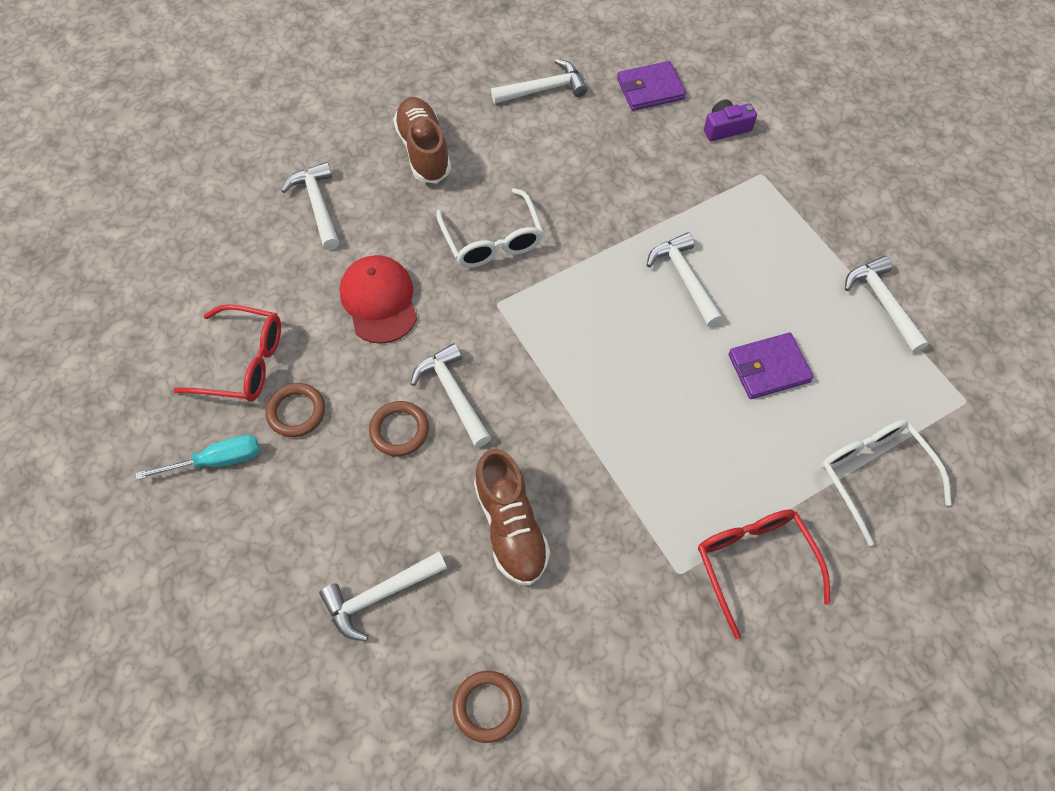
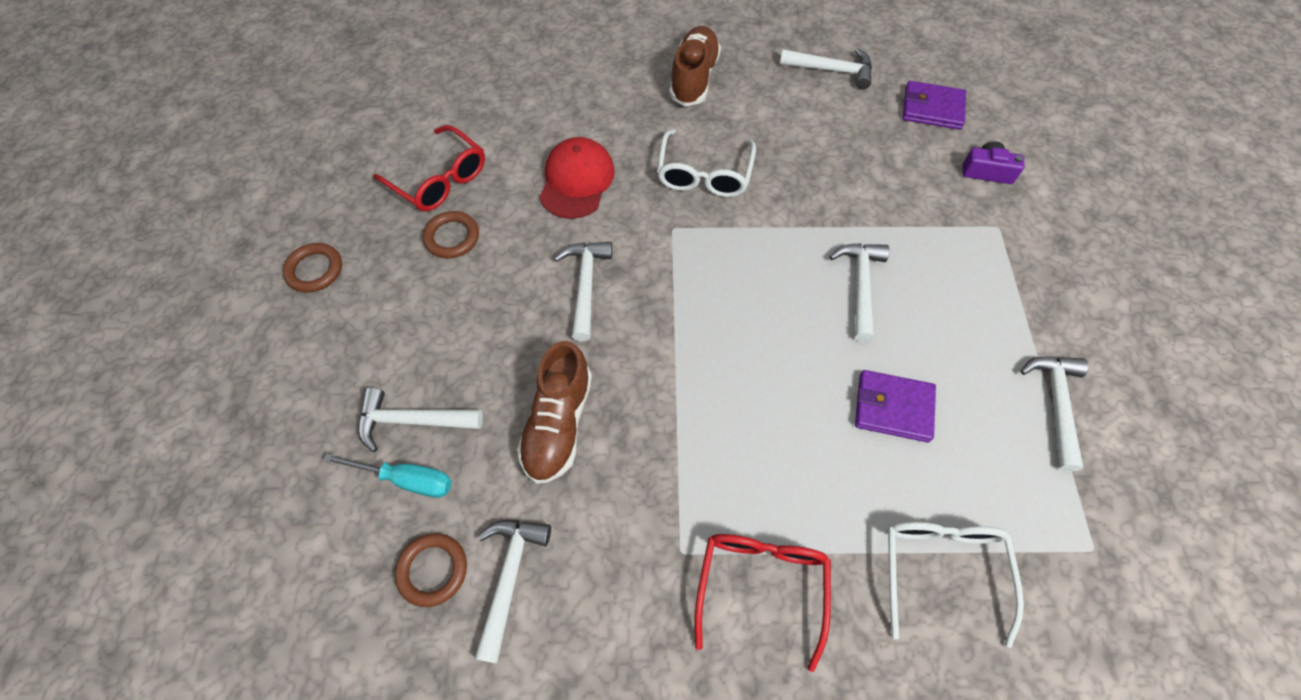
camera: 30 degrees right, 0 degrees up
(217, 461) = (368, 245): turquoise screwdriver -> turquoise screwdriver (406, 479)
(318, 205) = (579, 85): white hammer -> white hammer (509, 578)
(399, 430) = (521, 293): brown ring -> brown ring (314, 270)

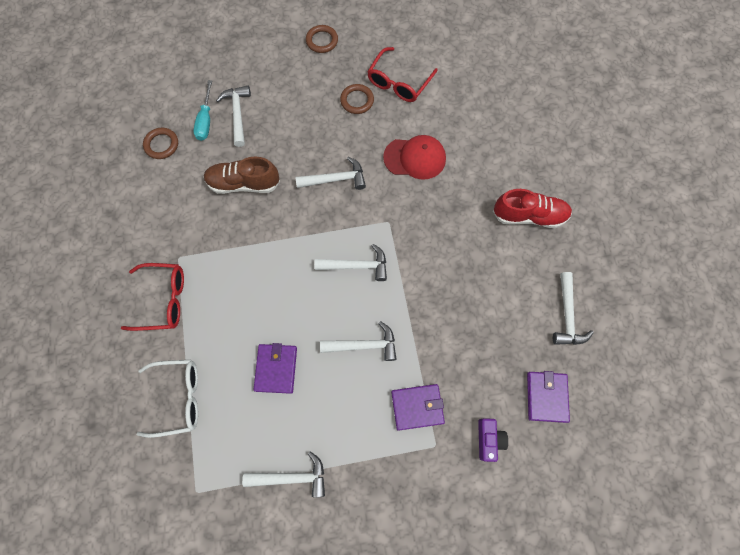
camera: 80 degrees right, 10 degrees up
(509, 578) = (160, 179): white hammer -> white hammer (356, 266)
(694, 78) = (529, 215): brown shoe -> red shoe
(704, 174) = (438, 235): white glasses -> none
(948, 238) = (417, 407): none -> purple wallet

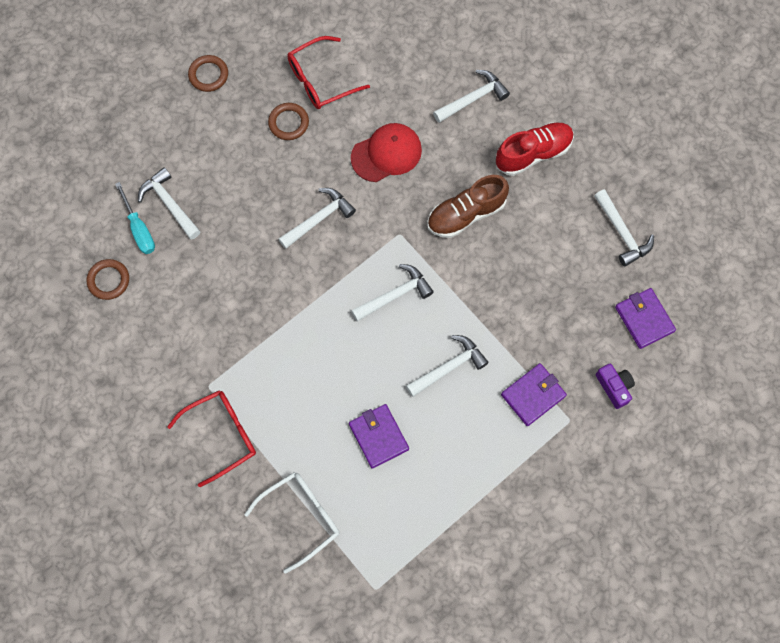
camera: 30 degrees left, 0 degrees up
(244, 183) = (226, 274): brown shoe -> brown shoe (466, 214)
(291, 477) = (456, 524): white hammer -> white hammer (473, 99)
(398, 82) = (320, 80): red glasses -> red glasses turned 60 degrees clockwise

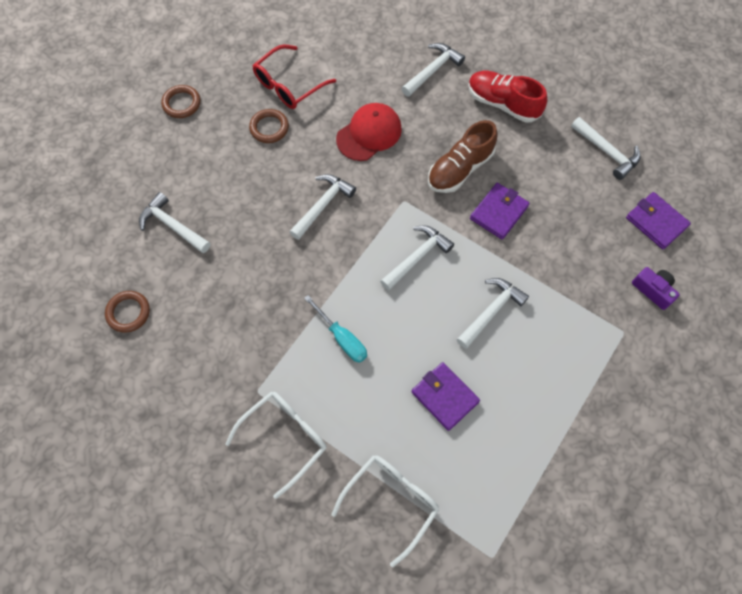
camera: 15 degrees left, 5 degrees down
(139, 229) = (148, 256): turquoise screwdriver -> turquoise screwdriver (342, 338)
(222, 435) = (285, 438): red glasses -> white glasses
(533, 153) = (502, 104): red shoe -> red shoe turned 105 degrees counterclockwise
(533, 395) = (580, 317): purple wallet -> purple wallet (498, 212)

